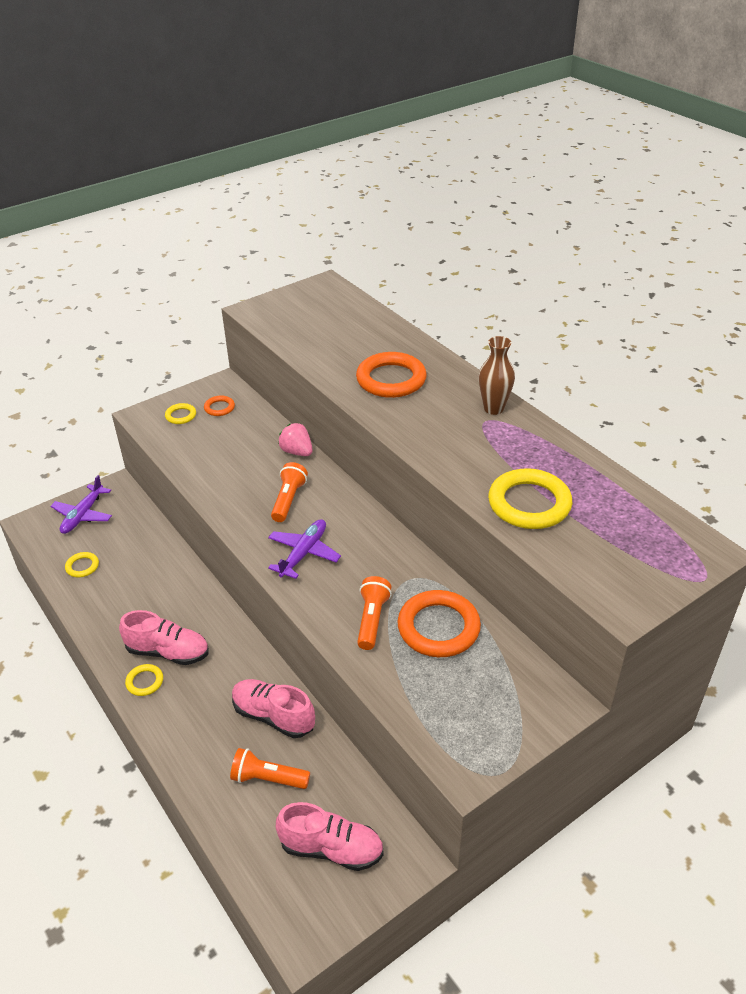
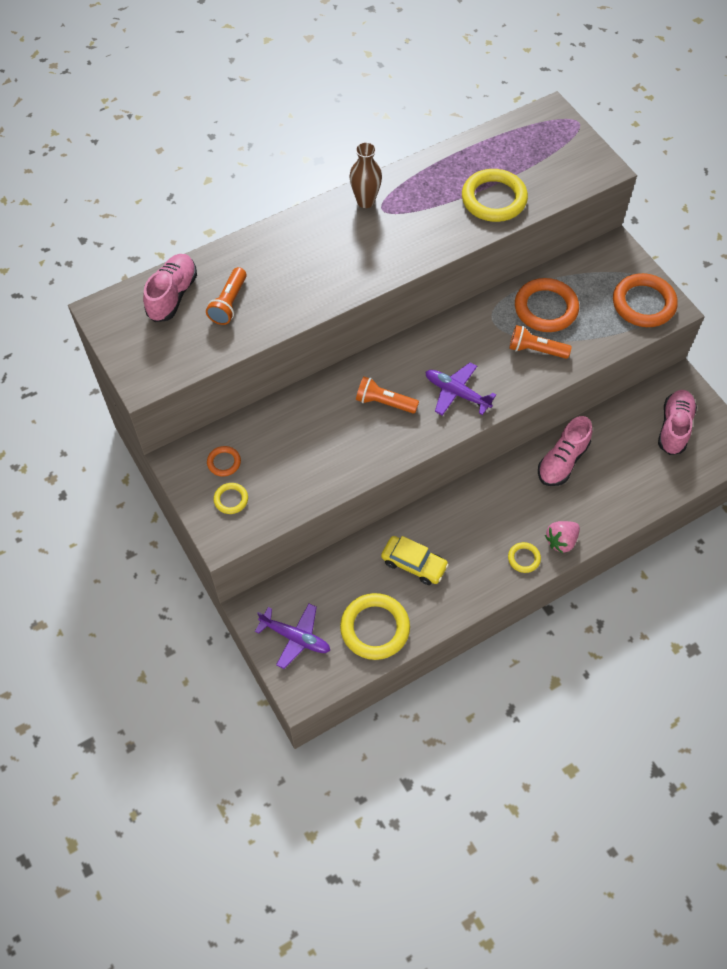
camera: 85 degrees left, 20 degrees up
(82, 566) = (375, 628): yellow ring -> yellow ring, size x2.05
(148, 590) = (414, 564): none -> yellow car
(168, 652) = (491, 542): pink shoe -> pink shoe (172, 295)
(268, 778) = (619, 466): orange flashlight -> orange flashlight (229, 303)
(297, 452) = (313, 393): pink strawberry -> pink strawberry (561, 541)
(391, 379) = (306, 269): orange ring -> orange ring (643, 303)

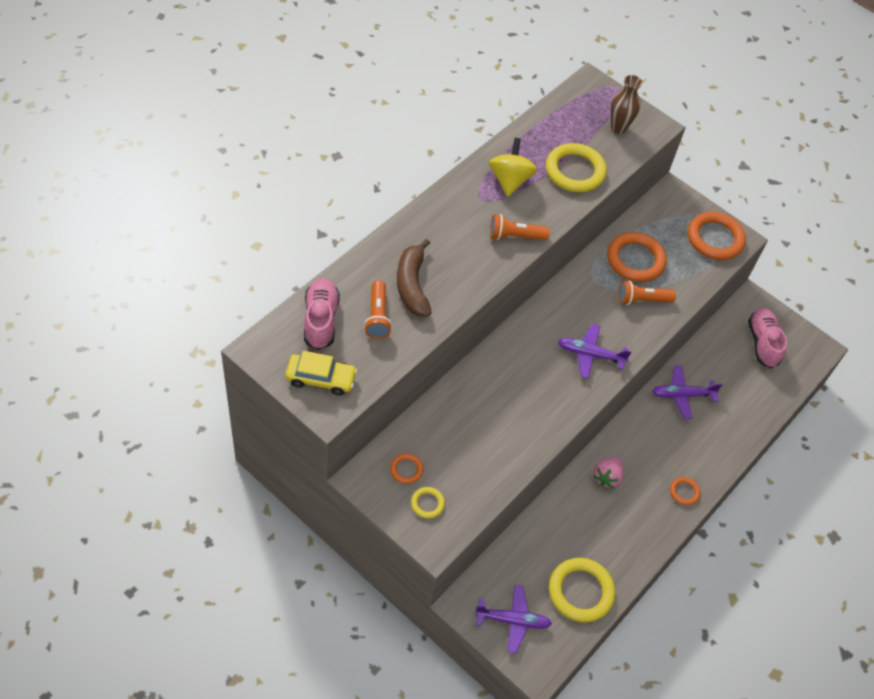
camera: 25 degrees left, 5 degrees down
(276, 280) = (412, 285): none -> brown banana
(365, 201) = (463, 194): brown vase -> brown vase (618, 127)
(384, 402) = (530, 378): orange flashlight -> orange flashlight (515, 236)
(414, 564) = (591, 522): yellow car -> yellow car (321, 378)
(420, 196) = (510, 180): none -> yellow spinning top
(524, 558) = (684, 492): yellow ring -> orange ring
(561, 541) = (709, 468): pink strawberry -> pink strawberry (607, 477)
(562, 461) = (682, 395): pink shoe -> purple plane

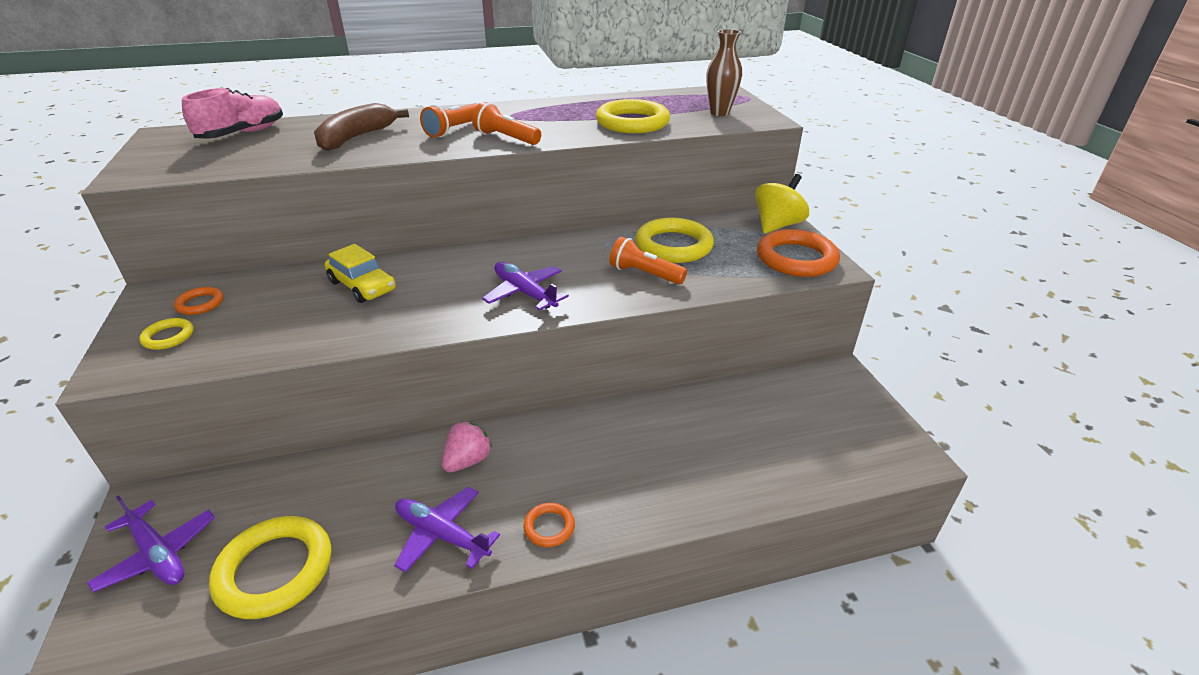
camera: 40 degrees right, 20 degrees down
(321, 378) = (168, 159): yellow car -> yellow car (362, 286)
(377, 316) = (291, 144): orange flashlight -> orange flashlight (454, 130)
(510, 180) = (555, 114): yellow spinning top -> yellow spinning top (777, 225)
(607, 477) = (467, 461): pink strawberry -> pink strawberry turned 150 degrees clockwise
(635, 260) = (673, 246): orange ring -> yellow ring
(682, 395) = (656, 423): purple plane -> purple plane (442, 535)
(762, 343) = (823, 417): pink shoe -> none

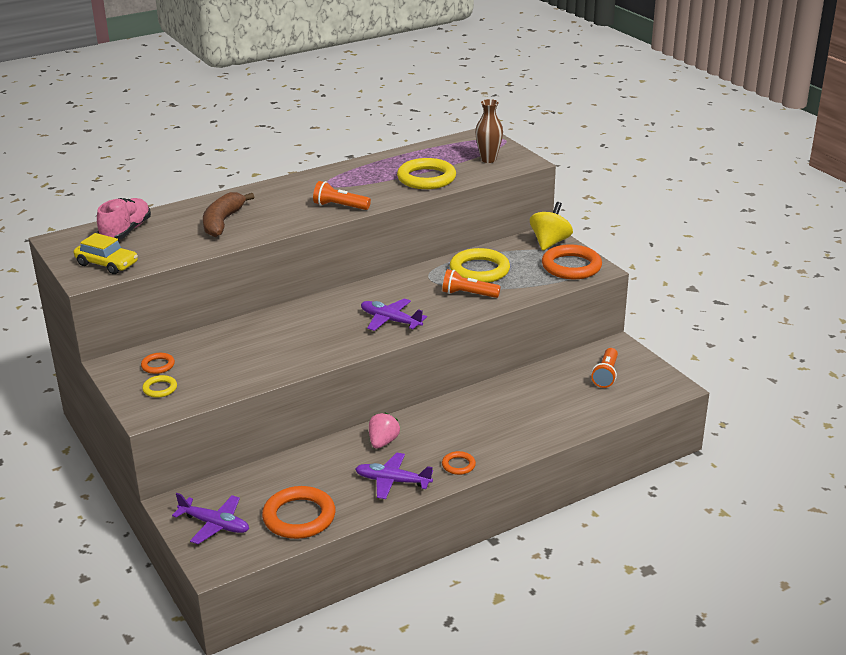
camera: 15 degrees left, 5 degrees down
(275, 570) = (299, 517): yellow ring -> orange ring
(362, 286) = (267, 334): yellow car -> yellow car (107, 264)
(454, 130) = (293, 204): orange flashlight -> orange flashlight (606, 375)

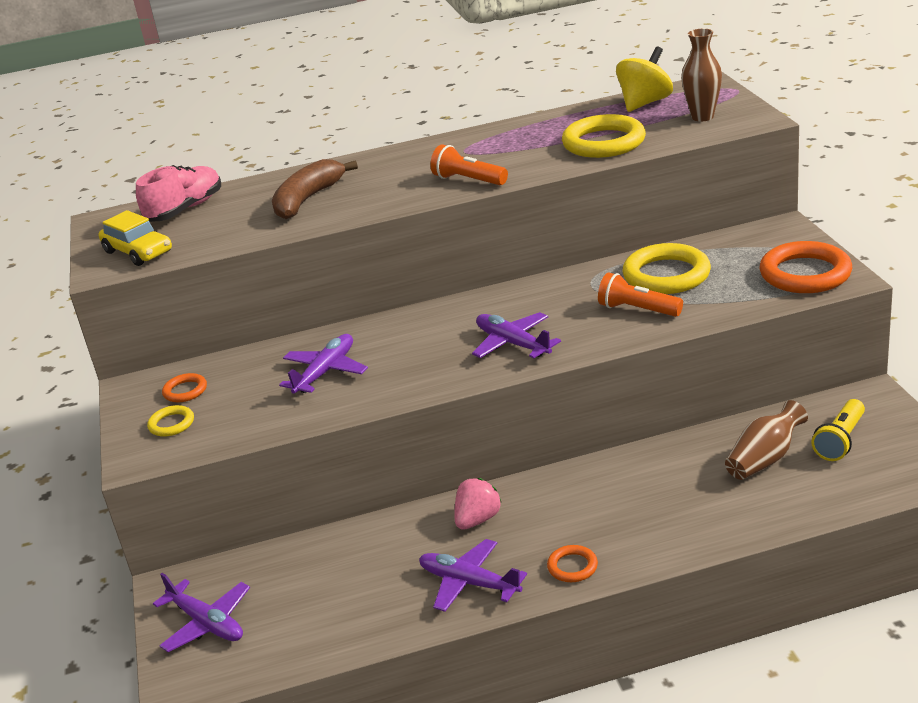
camera: 20 degrees right, 0 degrees up
(261, 346) = (325, 372): none -> purple plane
(299, 517) = (320, 624): orange ring -> none
(550, 242) = (784, 237): yellow spinning top -> yellow spinning top (645, 103)
(561, 389) = (764, 459): none -> brown vase
(606, 375) = (840, 441): orange flashlight -> yellow flashlight

